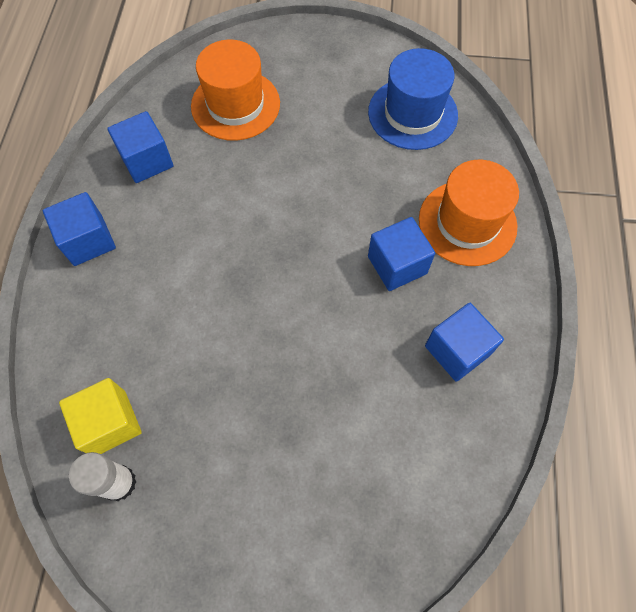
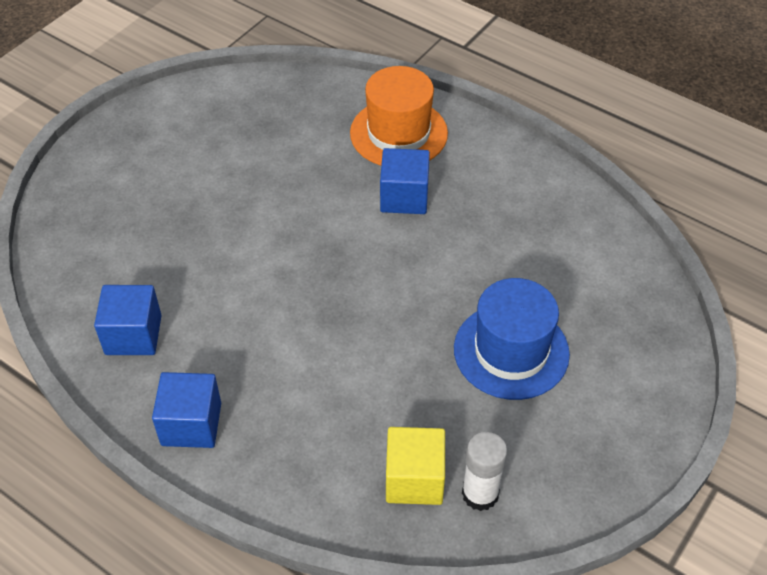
camera: 60 degrees left, 15 degrees down
(235, 105) = (129, 234): orange hat -> none
(412, 113) = (258, 113): blue hat -> blue hat (511, 351)
(457, 350) = (510, 197): blue cube -> none

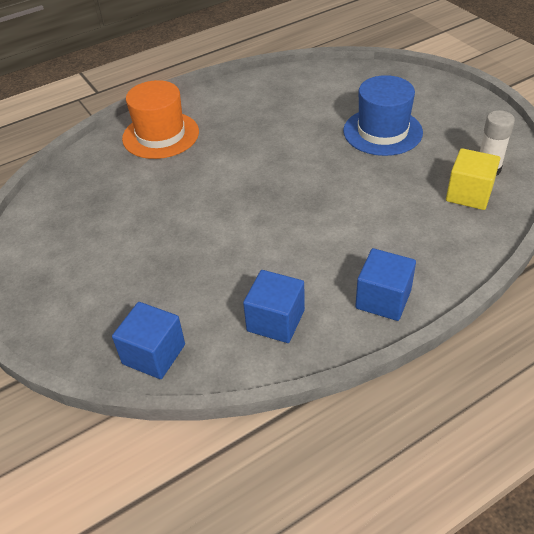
camera: 65 degrees left, 5 degrees down
(404, 197) = (224, 146): blue cube -> blue cube (154, 354)

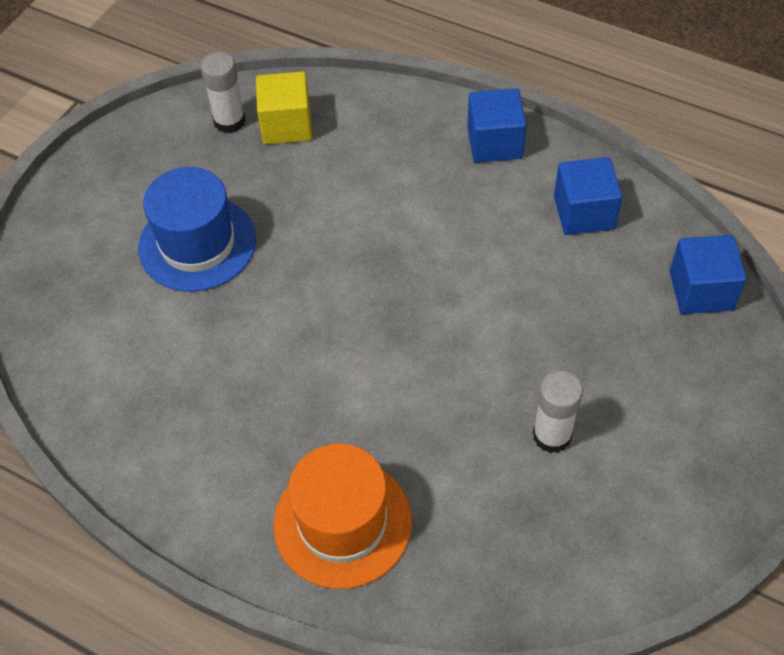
camera: 120 degrees left, 10 degrees up
(129, 225) = (552, 435): none -> white glue stick

